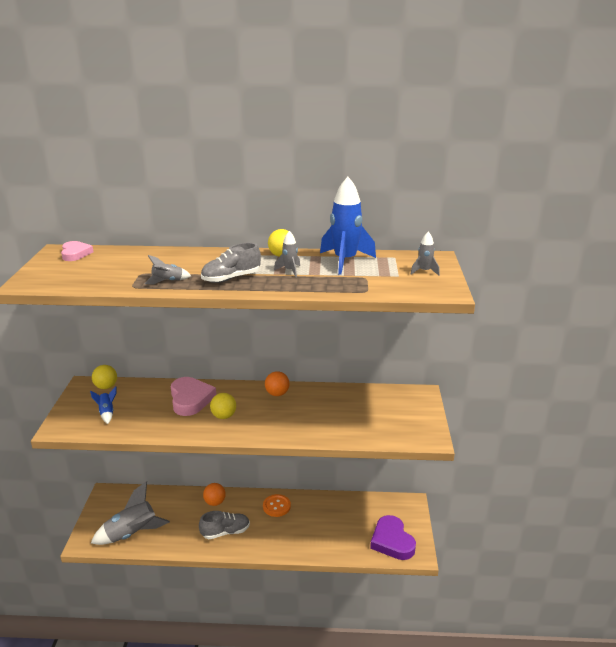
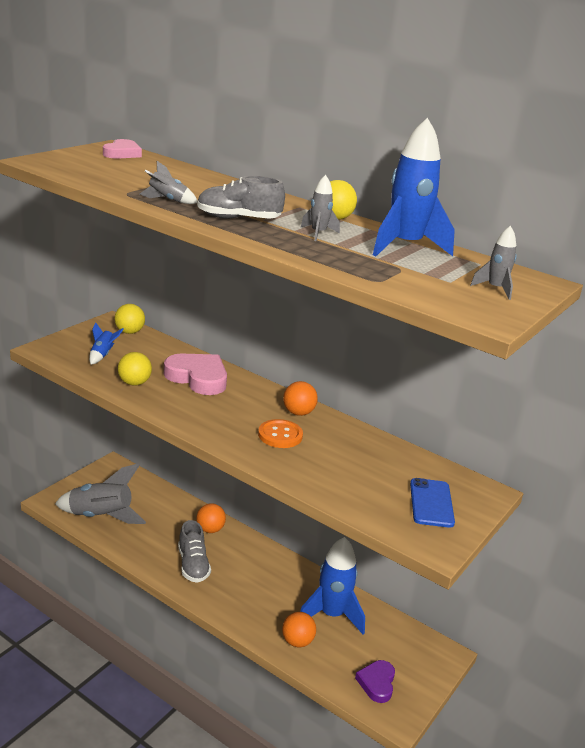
camera: 30 degrees right, 0 degrees up
(190, 399) = (198, 378): pink heart -> pink heart turned 75 degrees counterclockwise
(224, 416) = (213, 408): yellow ball -> yellow ball (134, 383)
(225, 532) = (193, 565): grey shoe -> grey shoe turned 60 degrees clockwise
(276, 506) = (273, 569): orange button -> orange button (280, 435)
(330, 543) = (297, 641): none -> orange ball
(334, 515) = (331, 615): none -> blue rocket
(392, 541) = (377, 683): purple heart -> purple heart, size x0.61
(403, 414) = (431, 503): none -> blue phone

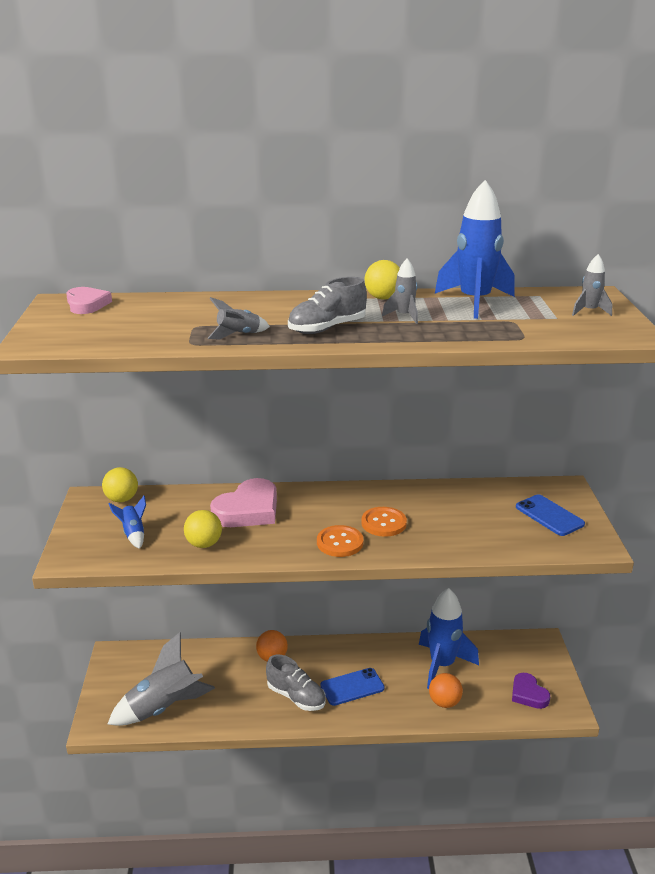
camera: 35 degrees left, 0 degrees up
(198, 378) = (248, 510): pink heart -> pink heart turned 135 degrees clockwise
(225, 430) = (340, 543): none -> orange button
(241, 584) = (352, 687): none -> blue phone
(298, 413) = (367, 497): orange ball -> none

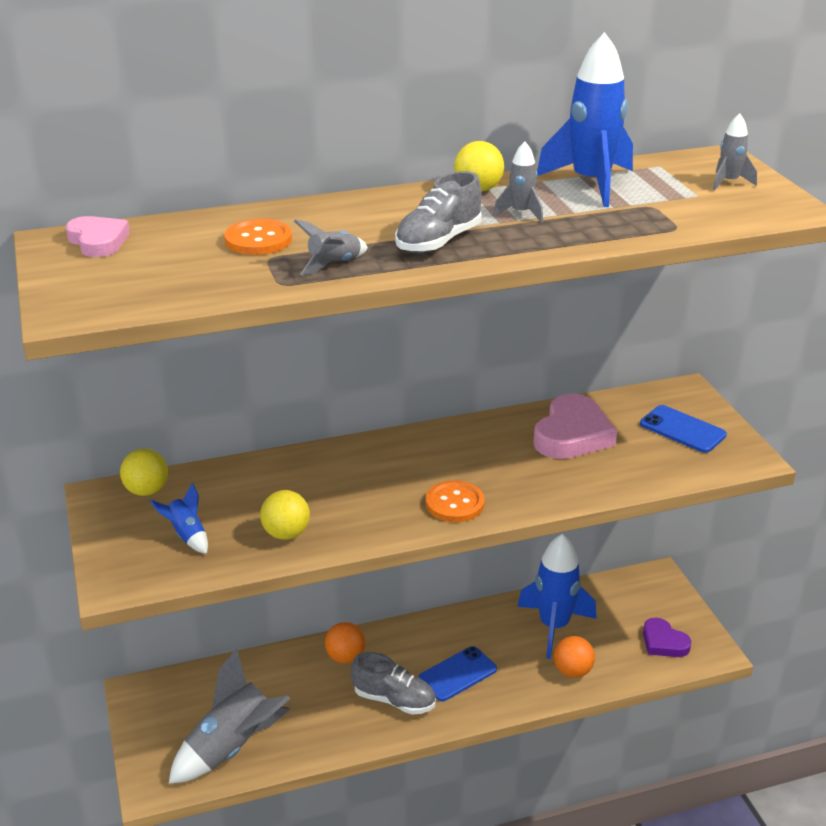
camera: 15 degrees left, 5 degrees up
(248, 510) = (321, 479): pink heart -> pink heart (572, 434)
(383, 523) = (496, 470): orange button -> orange button (258, 240)

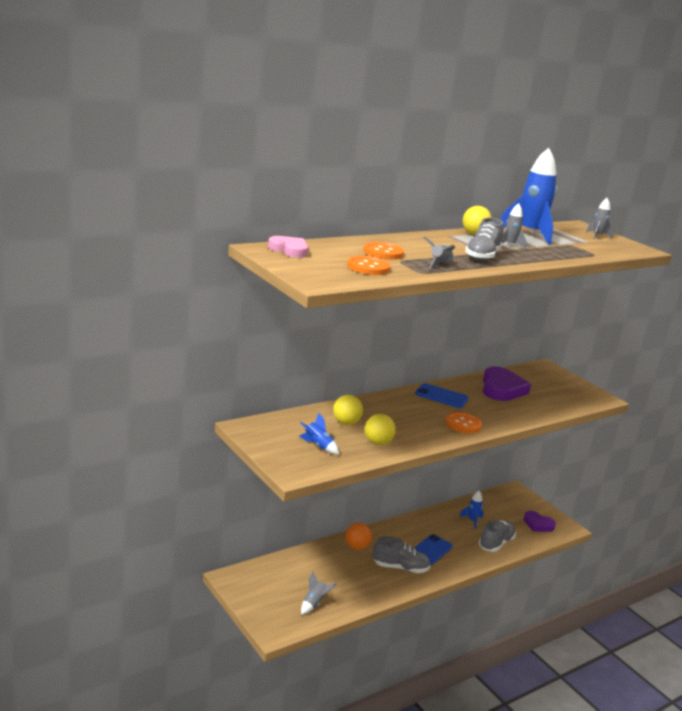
camera: 20 degrees left, 10 degrees down
(147, 491) = (273, 424): yellow ball -> yellow ball (346, 423)
(194, 275) = (368, 267): none -> orange button
(232, 747) = (314, 603): grey rocket -> grey rocket, size x0.48
(554, 626) = (472, 521): blue rocket -> blue rocket, size x0.48
(572, 434) = (501, 389): pink heart -> purple heart
(572, 671) = (496, 543): orange ball -> grey shoe
(682, 429) = (558, 385): blue phone -> blue phone (441, 396)

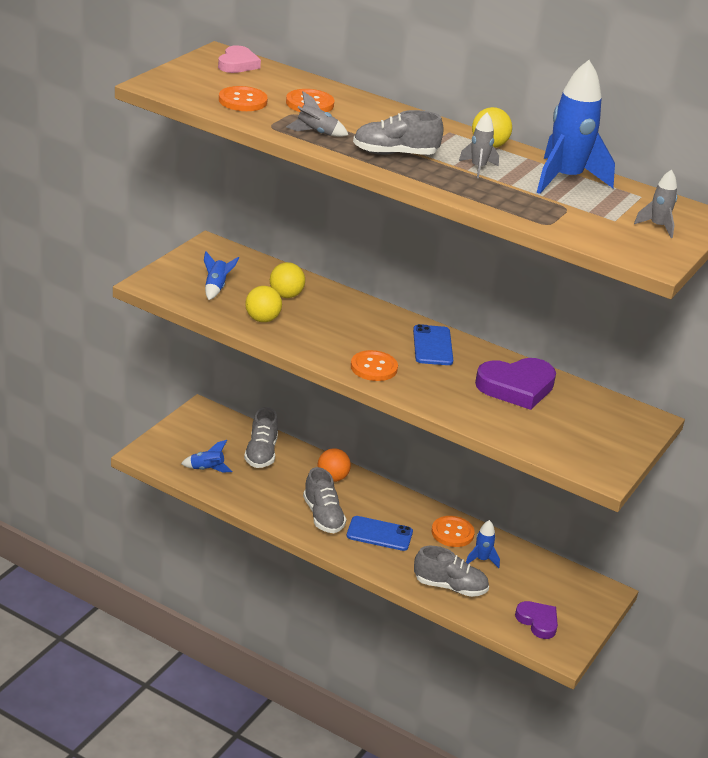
camera: 65 degrees right, 10 degrees up
(308, 568) = (261, 453): none -> grey shoe
(314, 603) = (207, 469): grey rocket -> blue rocket
(440, 521) = (452, 533): none -> orange button
(538, 524) = (538, 622): purple heart -> purple heart turned 135 degrees clockwise

